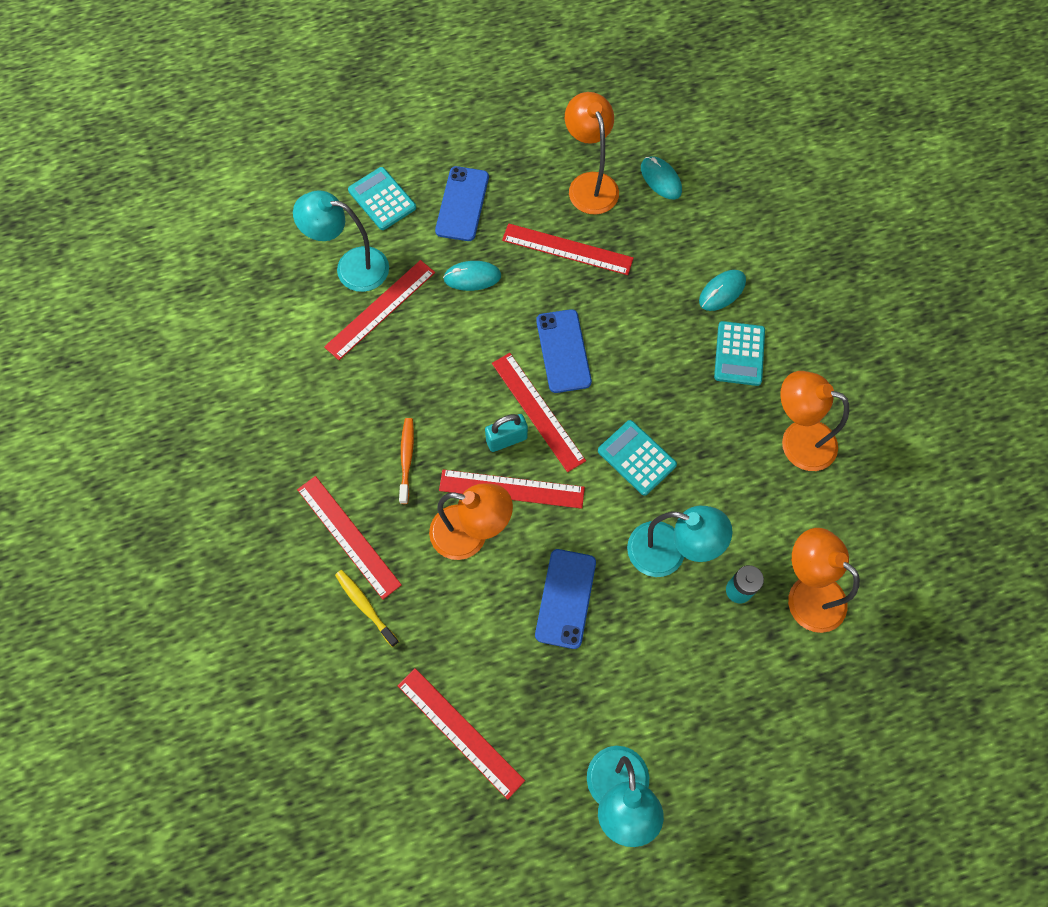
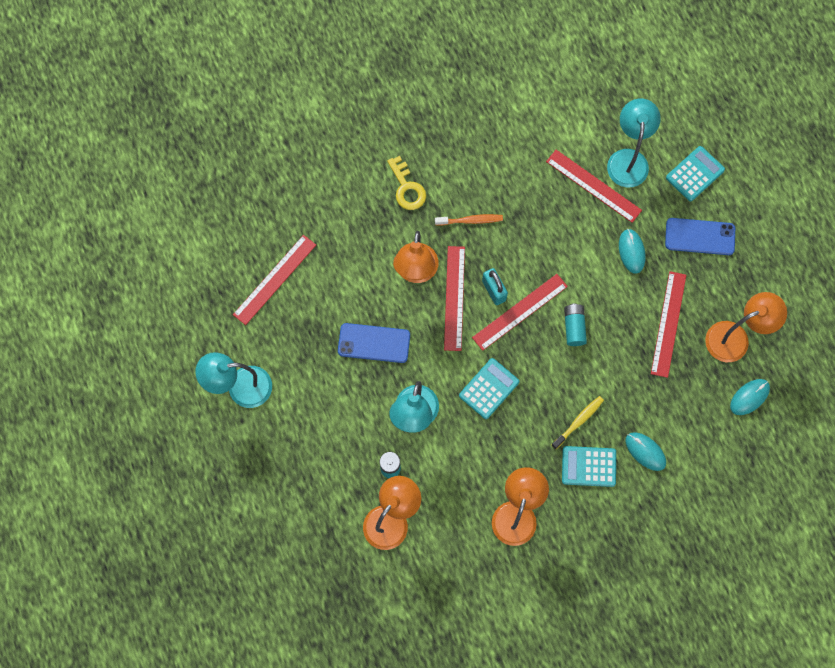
camera: 85 degrees right, 5 degrees up
(348, 536) = (407, 188): red ruler -> yellow key
(365, 606) = (357, 206): yellow toothbrush -> yellow toothbrush (578, 421)
(563, 351) = (574, 327): blue phone -> turquoise battery

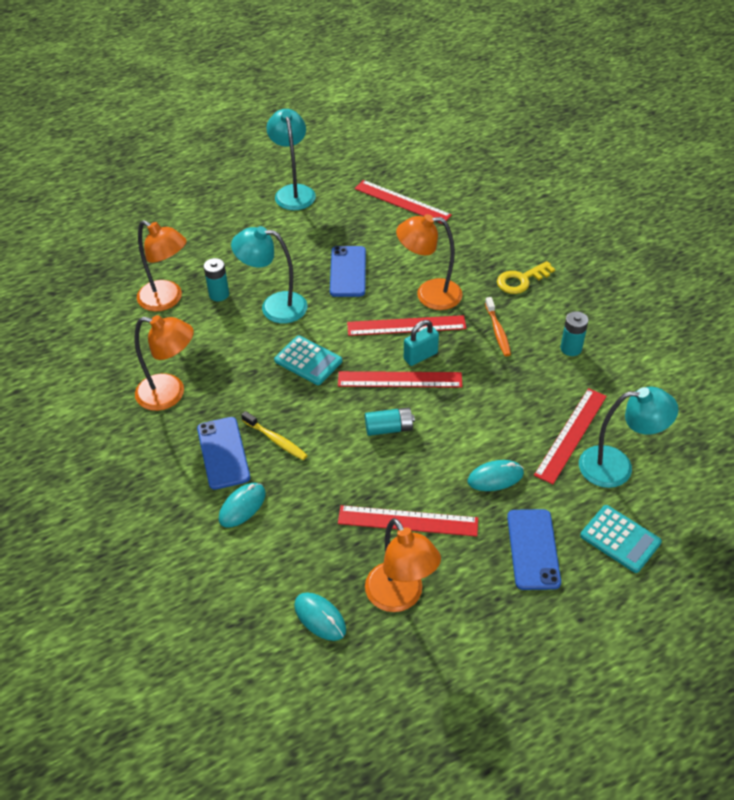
camera: 85 degrees right, 25 degrees down
(498, 164) = (571, 348): none -> turquoise battery
(520, 312) = (400, 379): red ruler -> red ruler turned 45 degrees counterclockwise
(588, 466) = (223, 453): turquoise calculator -> blue phone

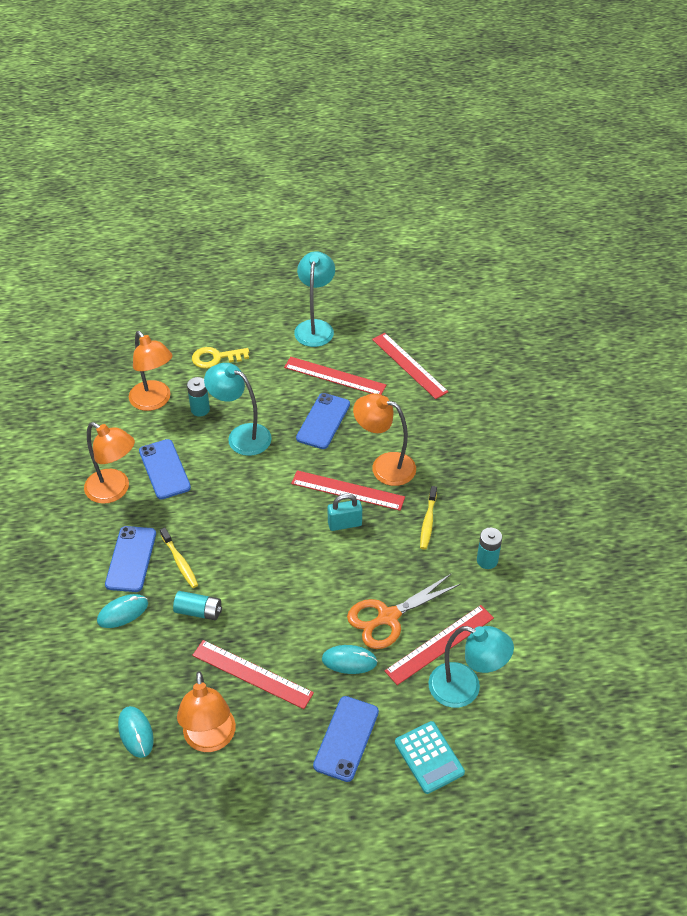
camera: 20 degrees right, 0 degrees up
(212, 359) = (164, 469): none -> blue phone
(308, 361) = (244, 497): turquoise calculator -> none
(389, 428) = (281, 583): turquoise battery -> turquoise battery (198, 611)
(400, 379) = (314, 540): red ruler -> red ruler (334, 376)
(497, 331) = (428, 522): orange toothbrush -> yellow toothbrush
(509, 426) = (388, 617): none -> orange scissors
(521, 280) = (478, 478): yellow key -> yellow key (216, 358)

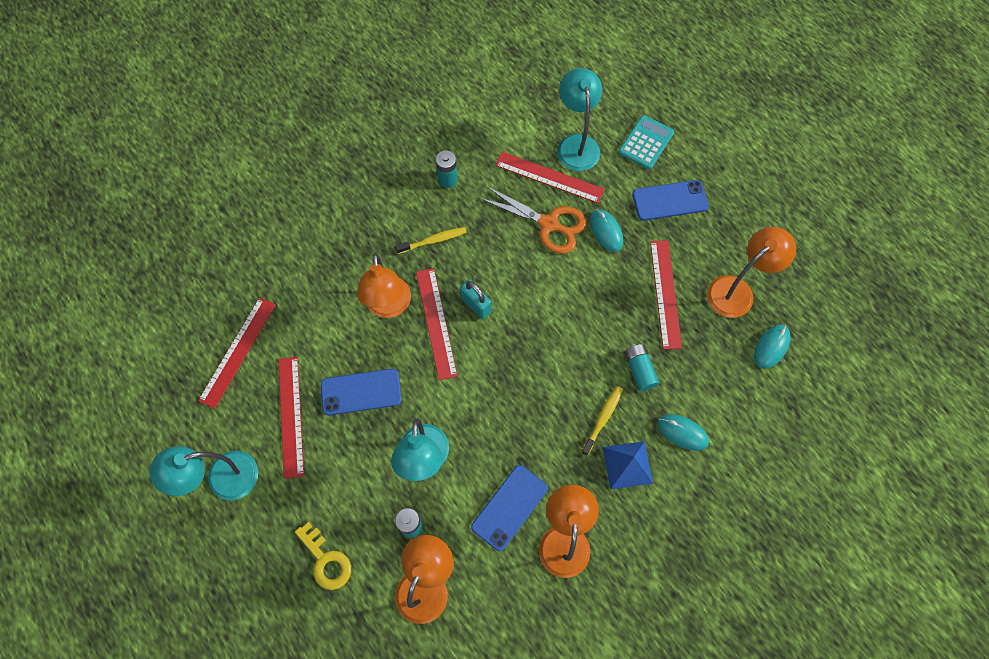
camera: 120 degrees left, 20 degrees up
(131, 559) = (627, 465): blue phone -> blue pyramid

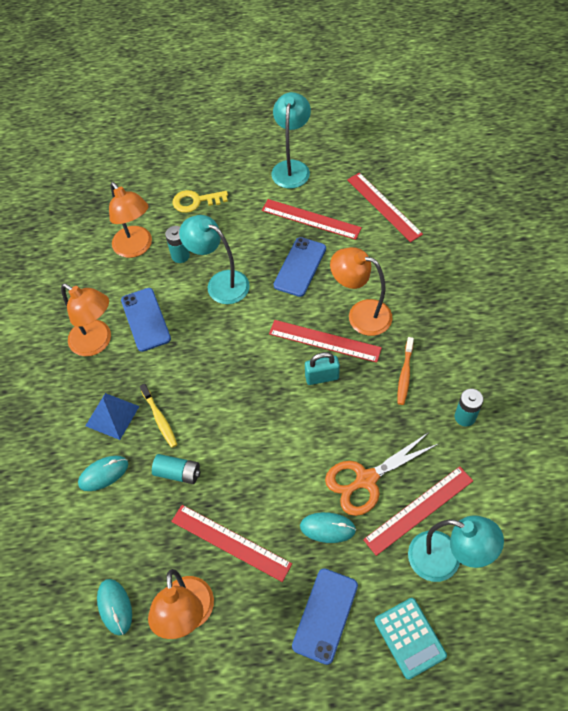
camera: 125 degrees right, 10 degrees down
(433, 240) = (405, 375): yellow toothbrush -> orange toothbrush

